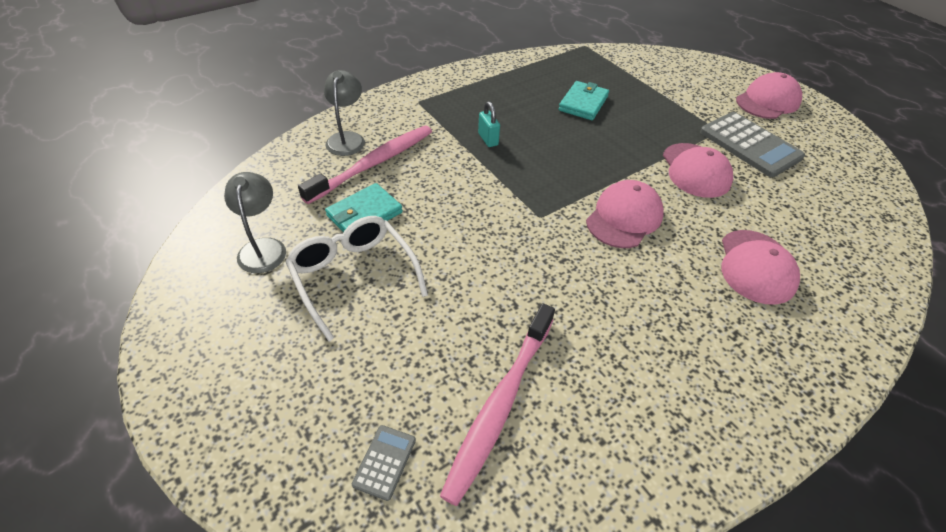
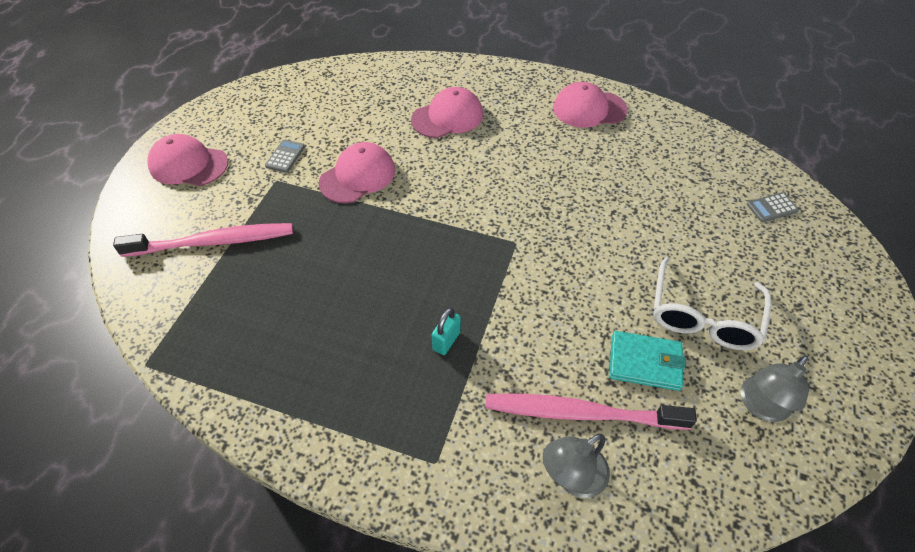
camera: 125 degrees left, 5 degrees up
(500, 405) = (685, 182): pink toothbrush -> pink toothbrush (214, 242)
(583, 103) = (305, 297): turquoise wallet -> none
(624, 217) = (464, 194): pink cap -> pink cap (589, 109)
(750, 145) = (285, 156): grey calculator -> grey calculator, size x0.46

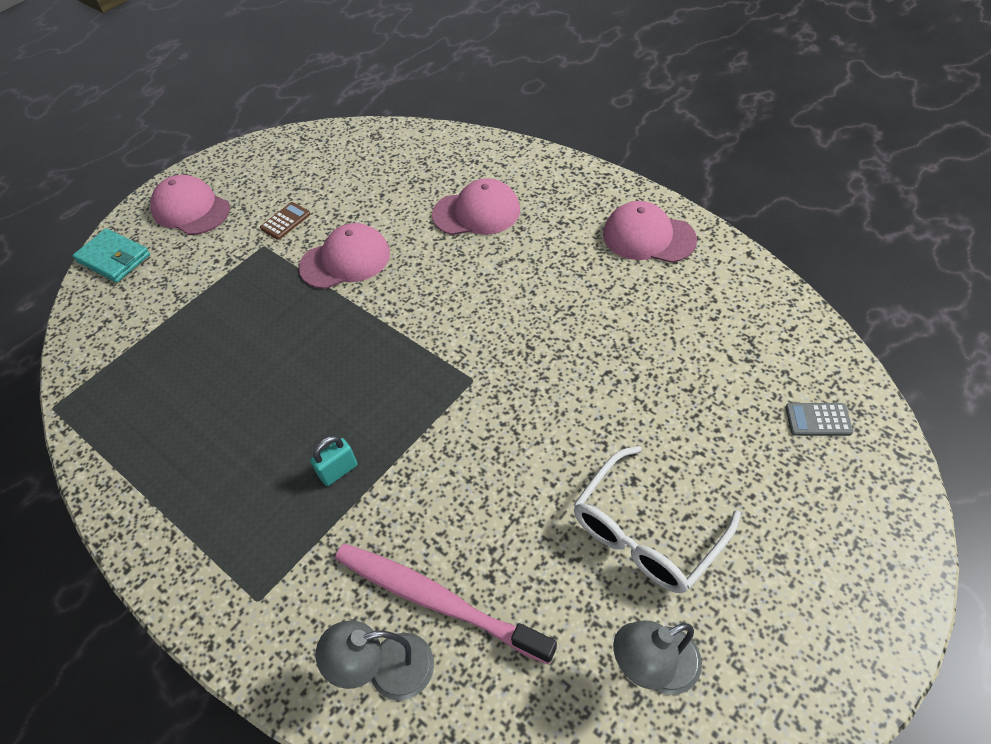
camera: 25 degrees right, 0 degrees up
(214, 242) = (172, 298): pink toothbrush -> none
(285, 156) = (285, 221): grey calculator -> brown calculator
(644, 363) = (542, 566): turquoise wallet -> turquoise wallet (114, 258)

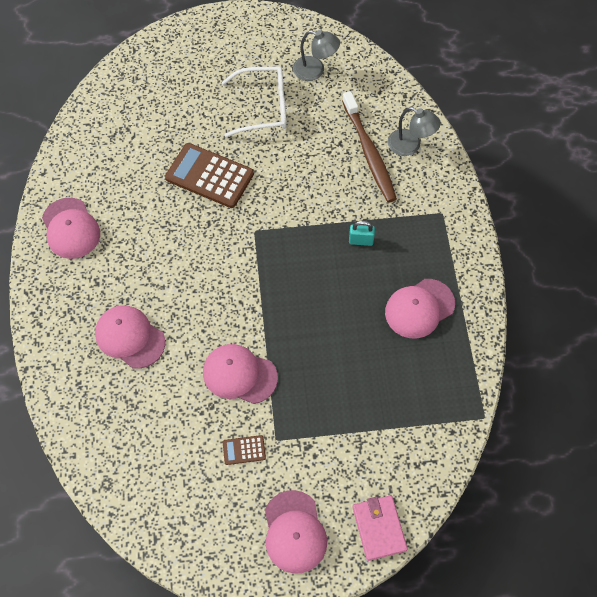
camera: 140 degrees left, 10 degrees up
(114, 258) = (379, 528): turquoise wallet -> pink wallet
(202, 454) = (419, 308): none -> pink cap
(436, 600) = (369, 153): pink toothbrush -> brown toothbrush
(593, 391) = (209, 176): none -> brown calculator
(818, 420) = (141, 85): grey calculator -> none

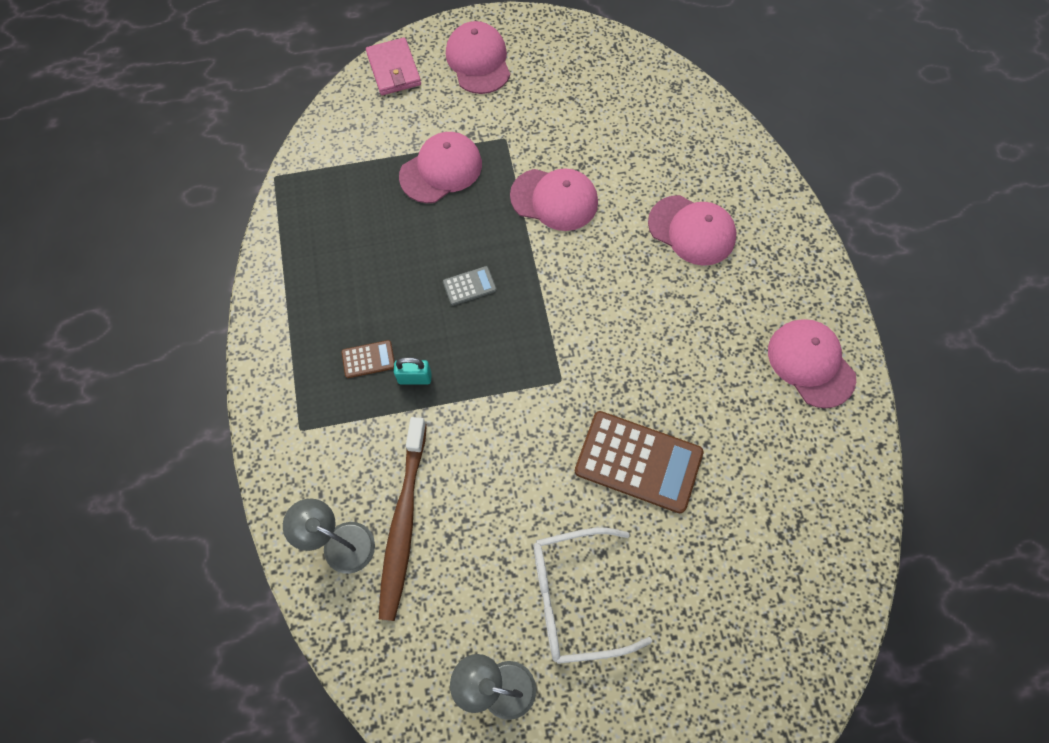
camera: 175 degrees right, 5 degrees up
(244, 450) = (538, 126): brown calculator -> brown calculator (368, 359)
(317, 305) = (469, 286): none -> grey calculator
(369, 153) = (403, 523): brown toothbrush -> brown toothbrush turned 150 degrees counterclockwise
(419, 308) = (340, 292): pink cap -> pink cap (441, 170)

